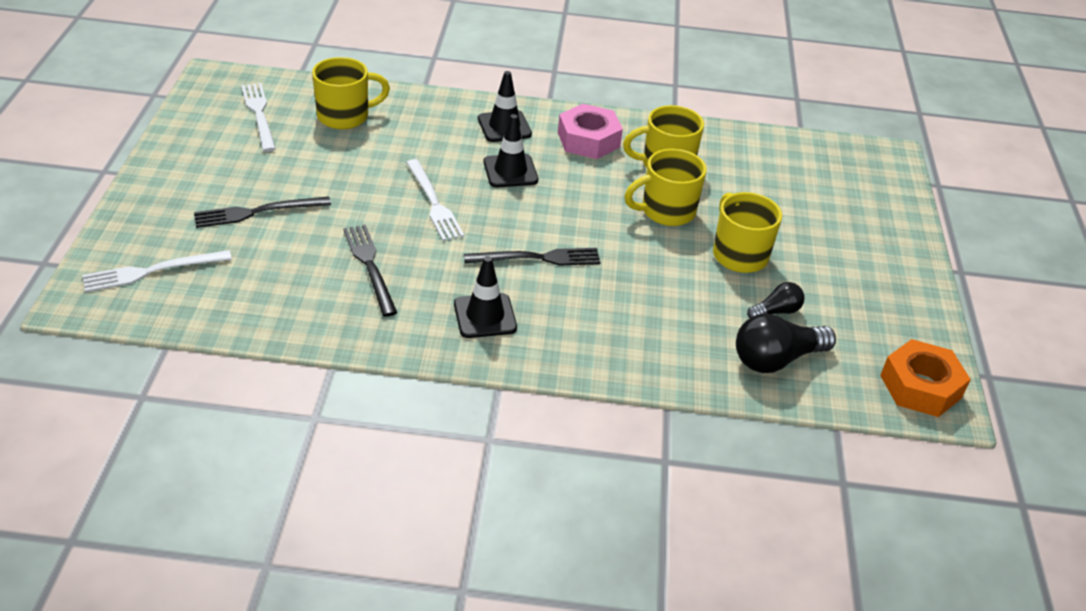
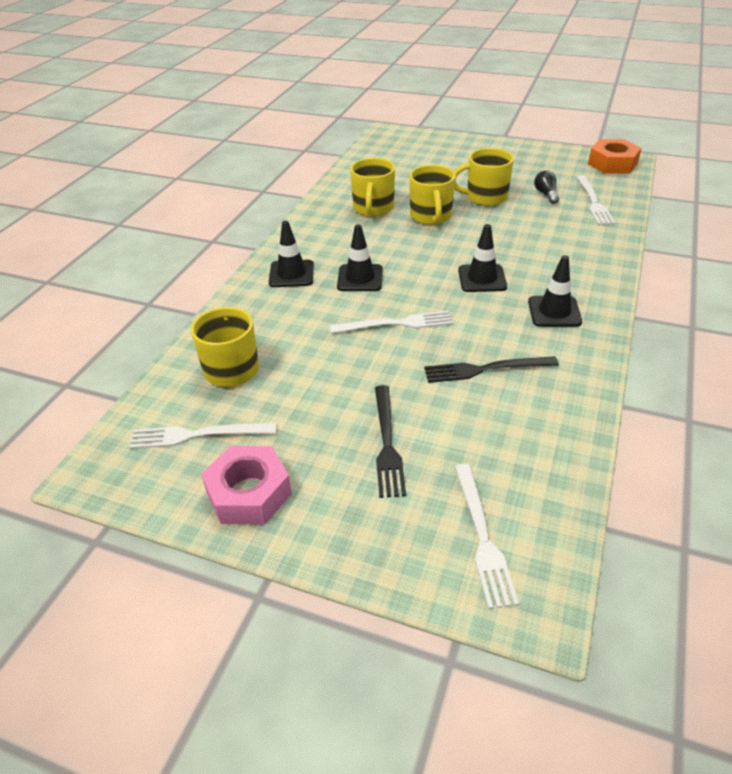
camera: 70 degrees left, 0 degrees up
(537, 258) = (482, 278): black fork -> black traffic cone
(588, 140) = (327, 236): pink nut -> pink nut (249, 493)
(776, 359) = (593, 202): black light bulb -> white fork

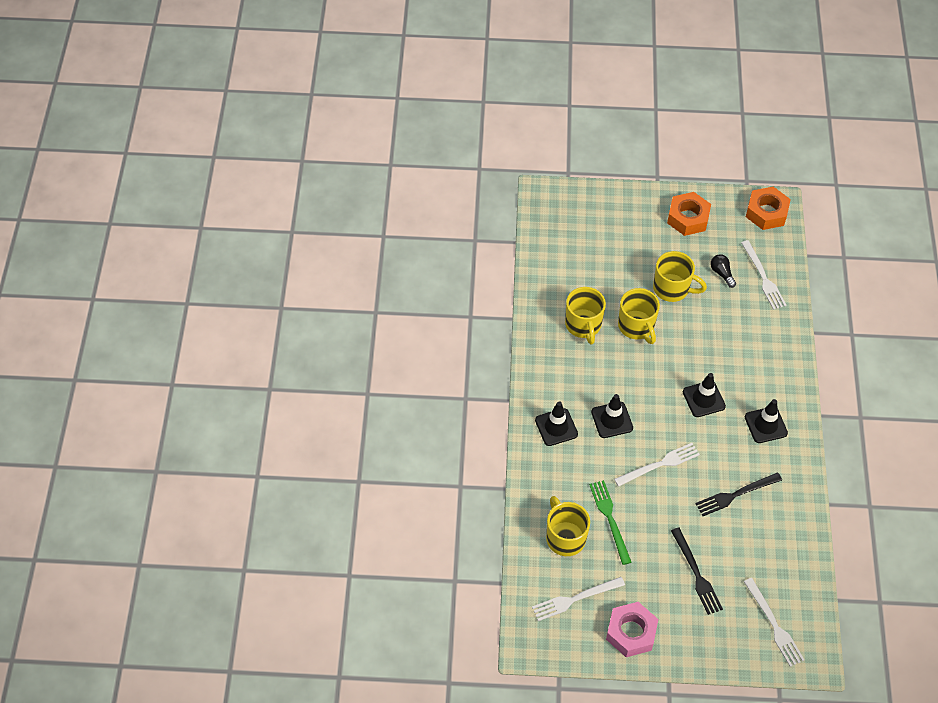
camera: 20 degrees left, 15 degrees up
(301, 362) = (610, 519): none -> green fork
(485, 197) = (672, 288): yellow mug -> yellow mug turned 135 degrees counterclockwise
(524, 158) = (688, 218): none -> orange nut

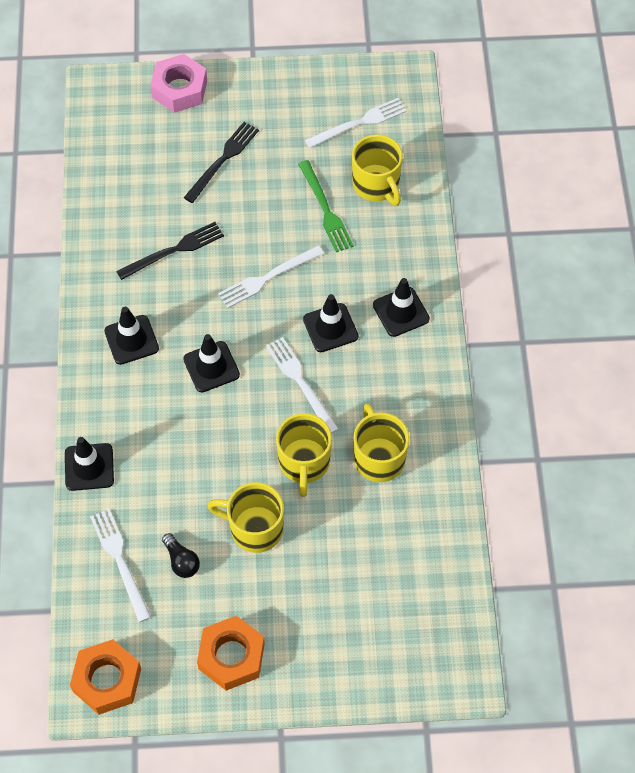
camera: 175 degrees right, 5 degrees up
(631, 632) = (295, 96): pink nut -> pink nut (179, 89)
(636, 326) = (304, 463): yellow mug -> yellow mug turned 150 degrees counterclockwise
(696, 574) = (223, 160): black fork -> black fork turned 60 degrees clockwise
(774, 625) = (137, 117): white fork -> white fork (300, 382)
(790, 337) = (89, 467): none -> black traffic cone

